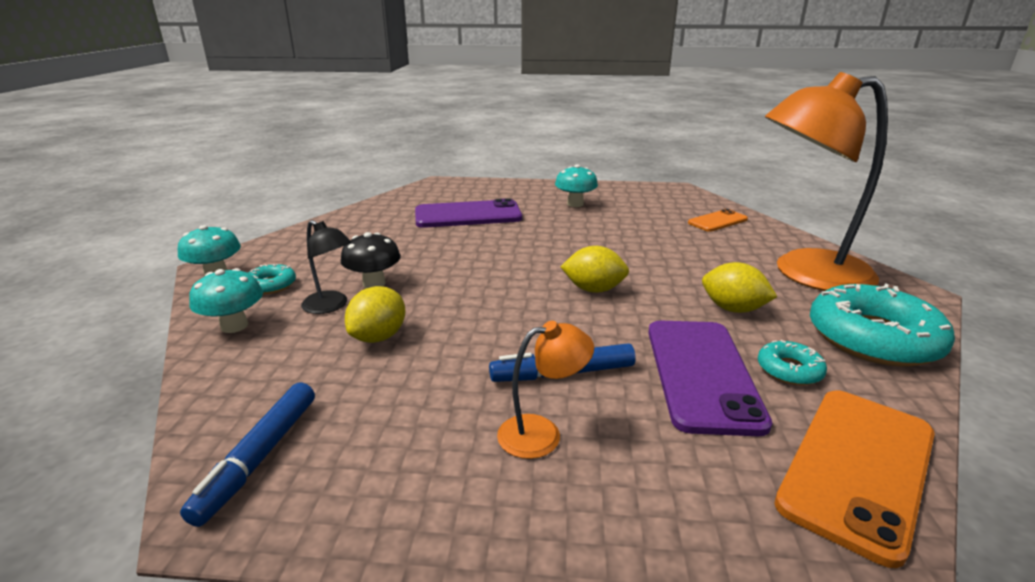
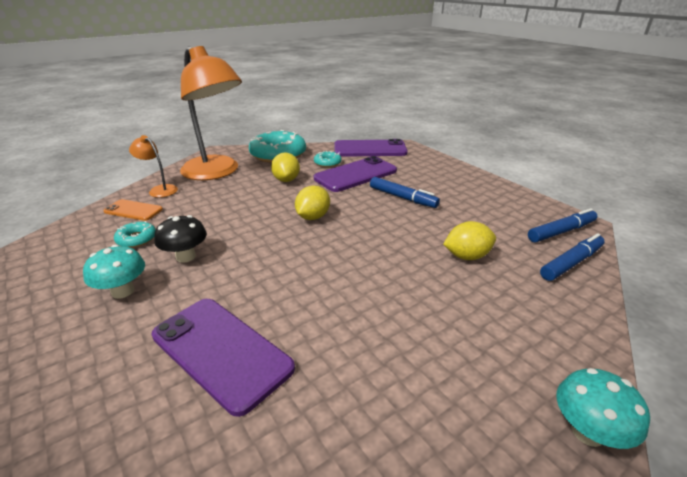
camera: 130 degrees left, 5 degrees up
(234, 326) = (568, 323): turquoise mushroom -> none
(235, 399) = (571, 263): none -> blue marker
(271, 285) = (523, 362): turquoise donut -> turquoise donut (136, 239)
(331, 306) = (481, 299): black lamp -> none
(374, 283) = (429, 304): black mushroom -> black mushroom (186, 256)
(542, 433) = (441, 189): orange lamp -> orange lamp (159, 190)
(593, 289) = (313, 217): yellow lemon -> yellow lemon turned 60 degrees clockwise
(858, 468) = (370, 149): orange phone -> purple phone

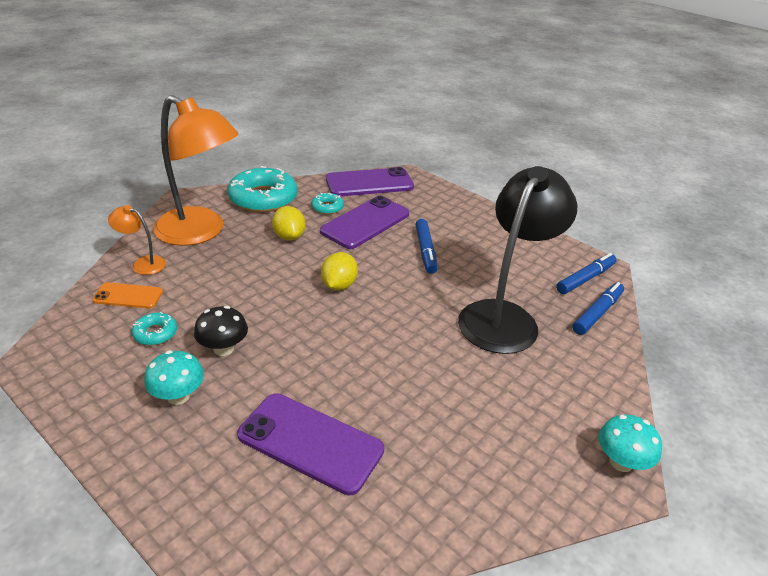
camera: 15 degrees left, 5 degrees up
(402, 198) = (425, 251): blue marker -> blue marker turned 60 degrees clockwise
(467, 256) = (504, 316): yellow lemon -> black lamp

